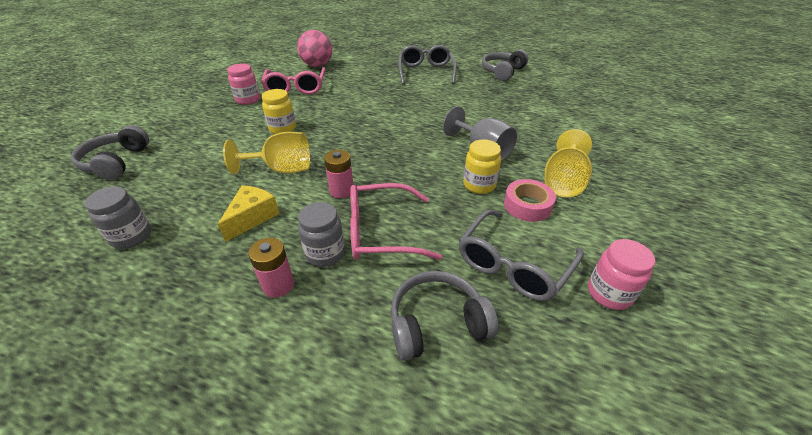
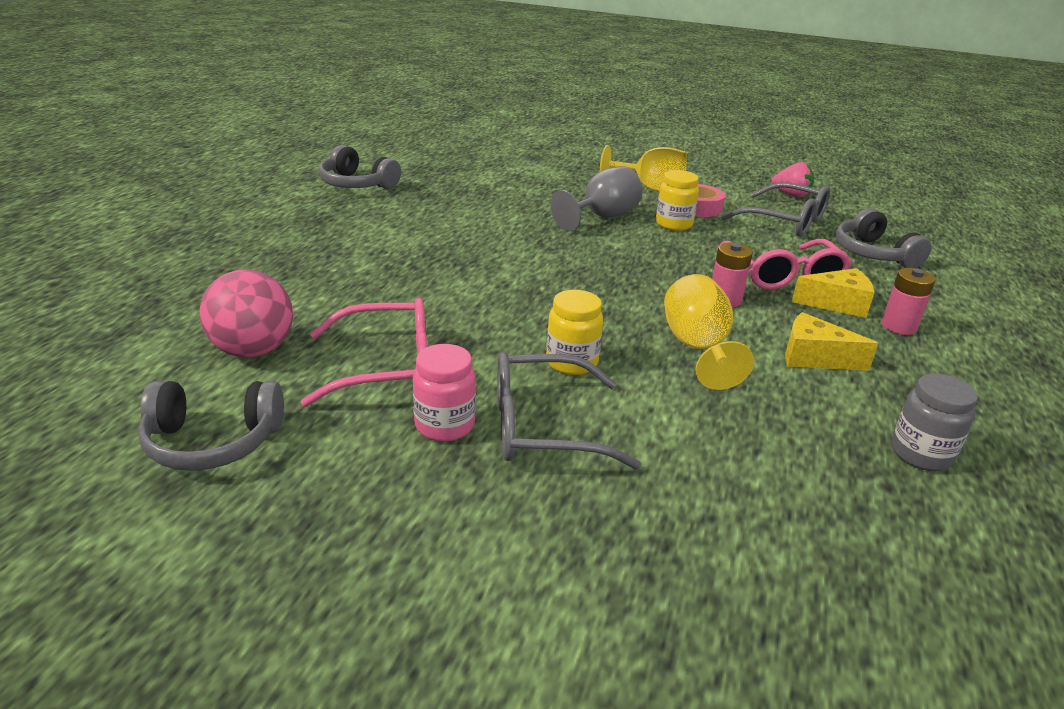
camera: 95 degrees left, 10 degrees down
(116, 162) = (762, 559): grey headphones -> grey headphones (212, 442)
(325, 253) = (837, 304): grey jar -> yellow cheese
(426, 72) = (336, 237): grey glasses -> grey glasses (543, 427)
(609, 293) = (791, 195): pink jar -> pink strawberry

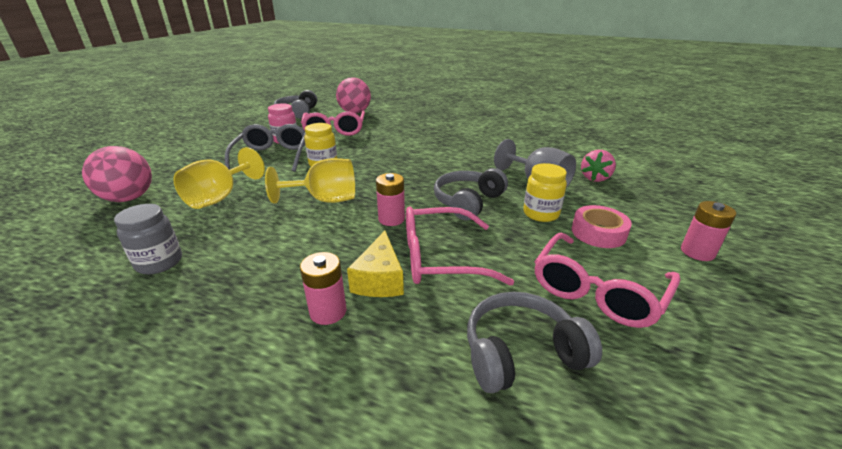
camera: 95 degrees right, 0 degrees up
(357, 184) = (543, 117): grey headphones -> grey headphones (468, 202)
(650, 188) = (632, 211): yellow goblet -> yellow goblet (220, 197)
(709, 182) = (697, 252): none -> pink battery
(785, 221) = (597, 291): grey glasses -> pink glasses
(791, 195) = (717, 320): pink strawberry -> pink strawberry (595, 178)
(792, 577) = (129, 198): none -> pink ball
(814, 357) = (295, 244): yellow cheese -> none

